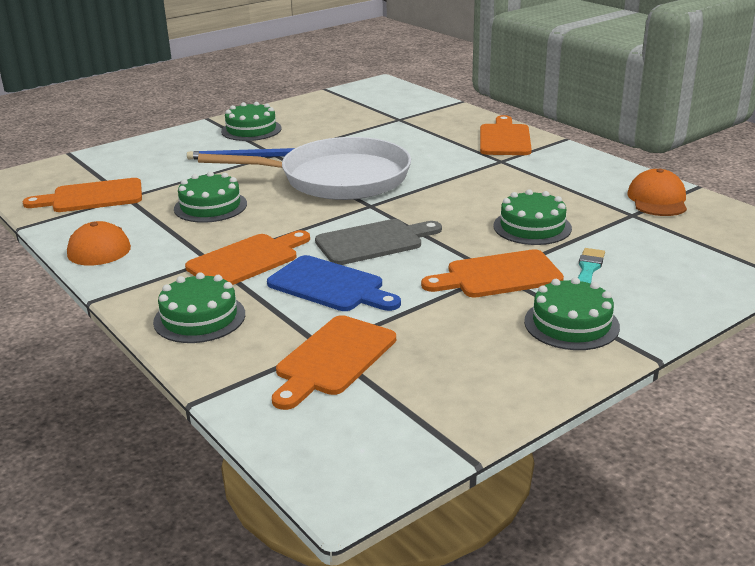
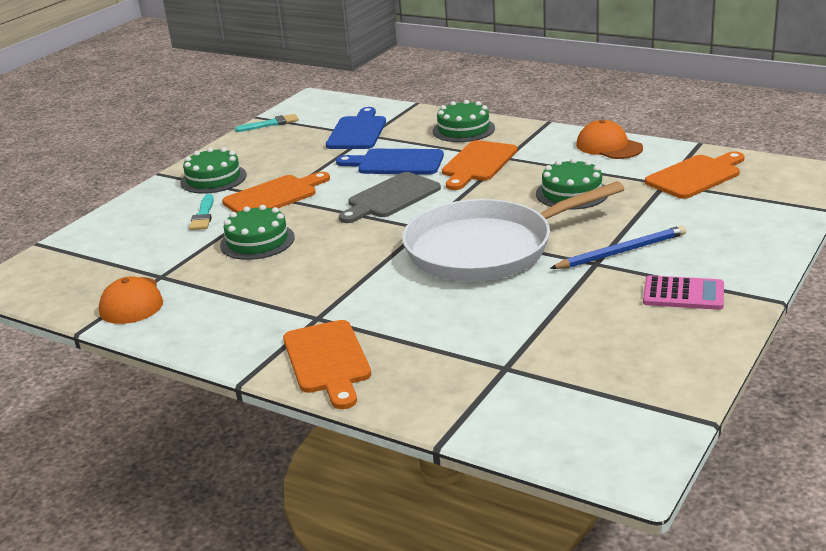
camera: 160 degrees right, 0 degrees up
(251, 130) = (683, 294): green cake -> pink calculator
(333, 359) = (357, 132): orange cutting board -> blue cutting board
(455, 427) = (270, 124): none -> turquoise brush

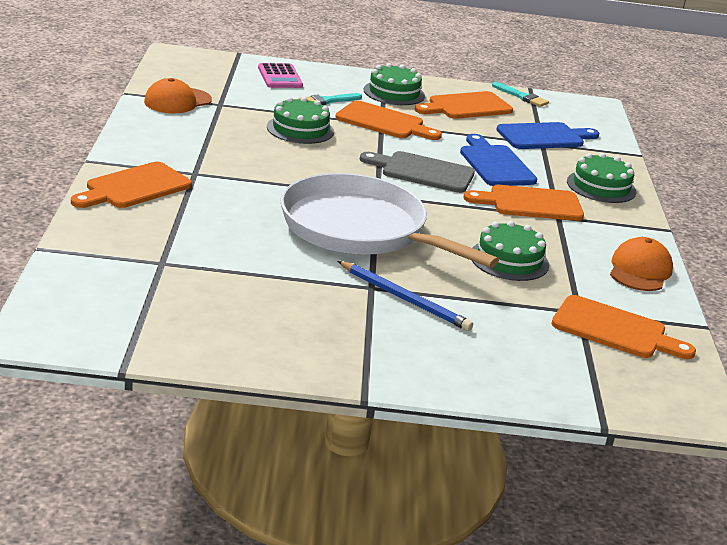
camera: 55 degrees right, 0 degrees up
(271, 152) = (466, 106): none -> orange cutting board
(683, 294) = (342, 340): pink calculator -> pink calculator (279, 77)

